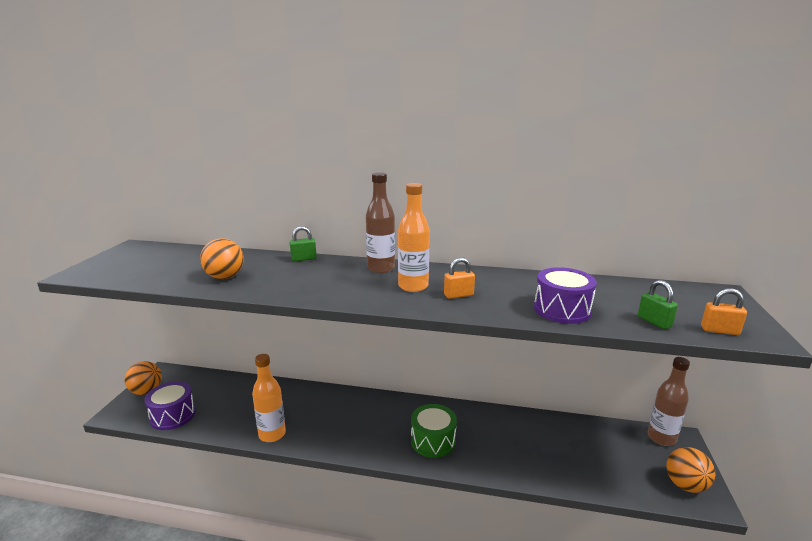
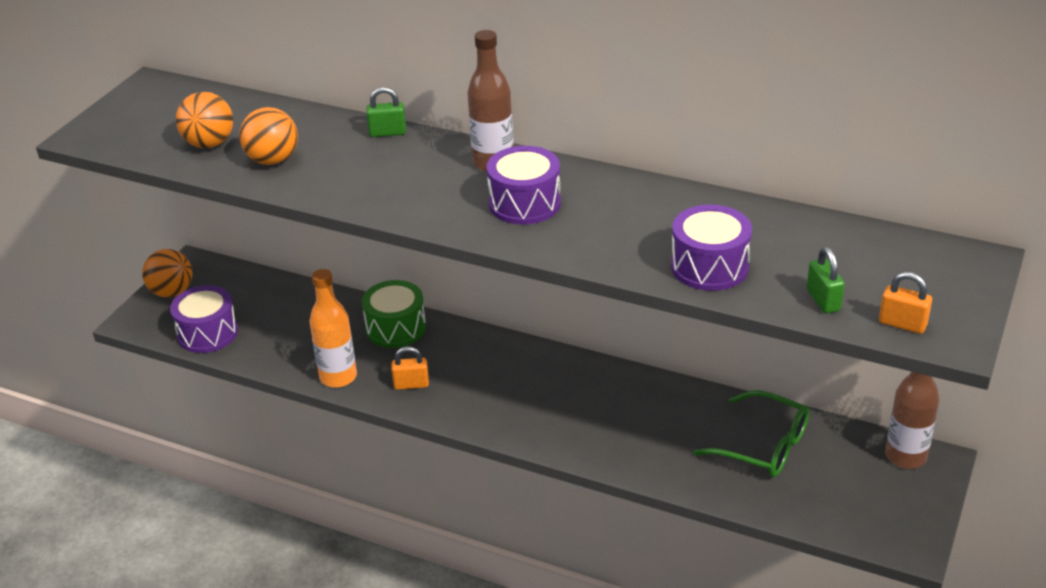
camera: 15 degrees right, 15 degrees up
(413, 286) = (524, 203): orange bottle -> purple drum
(433, 441) = (559, 415): green drum -> green drum (396, 328)
(458, 295) = (580, 226): orange padlock -> orange padlock (411, 384)
(573, 443) = (763, 446): none -> green glasses
(685, 485) = (892, 522): orange ball -> orange ball (209, 144)

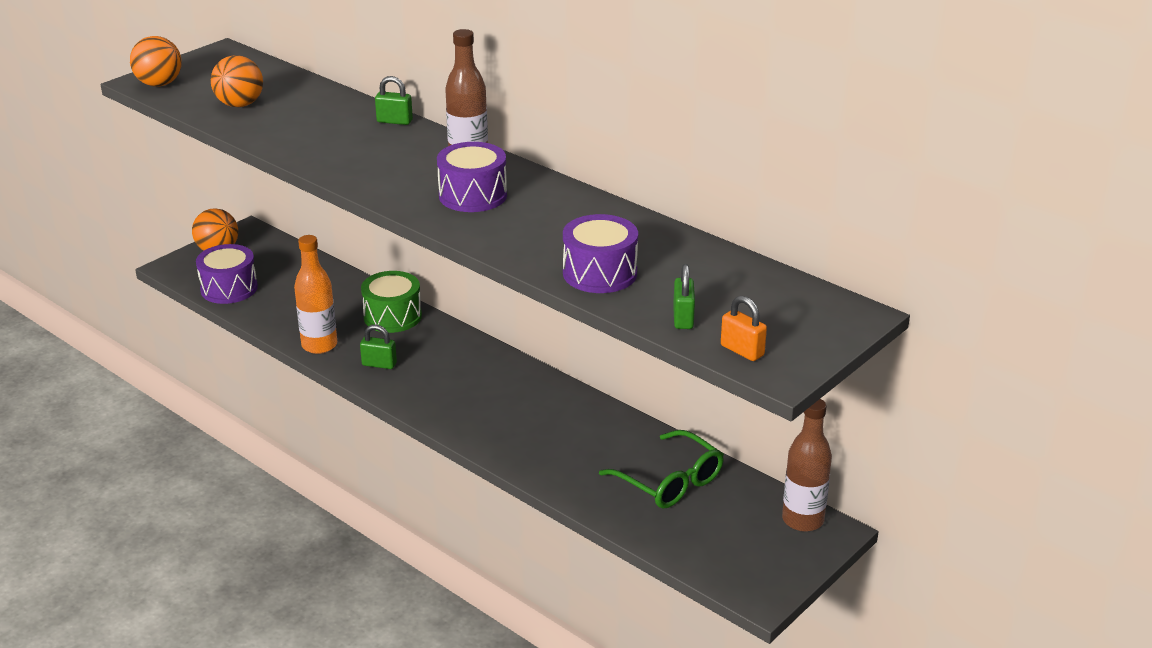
camera: 15 degrees right, 5 degrees down
(273, 160) = (283, 125): orange ball -> orange ball (159, 84)
(411, 384) = (379, 364): orange padlock -> green padlock

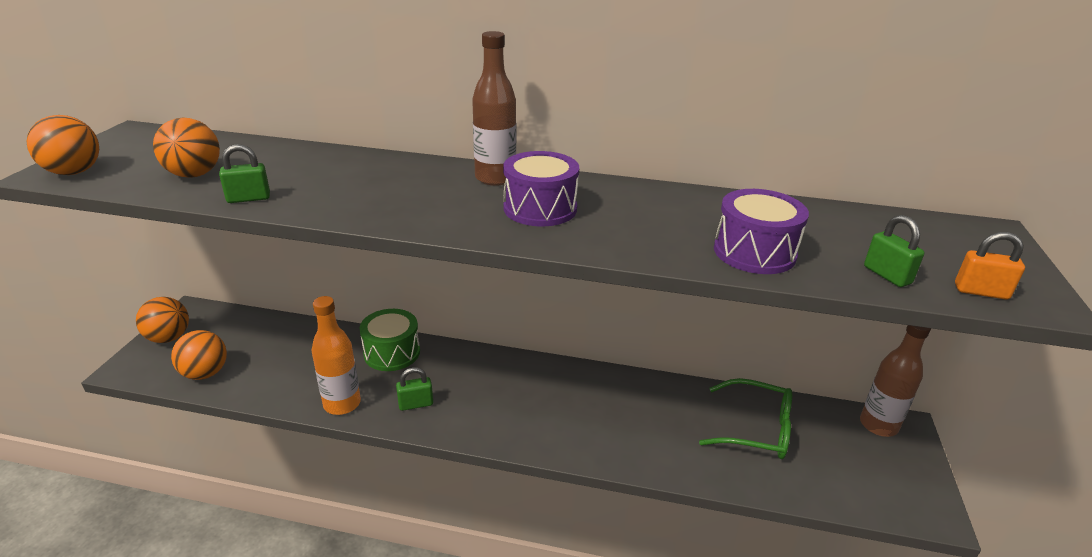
camera: 30 degrees left, 0 degrees up
(229, 288) = (205, 373): purple drum -> orange ball
(394, 121) = (383, 159): green padlock -> green padlock (248, 198)

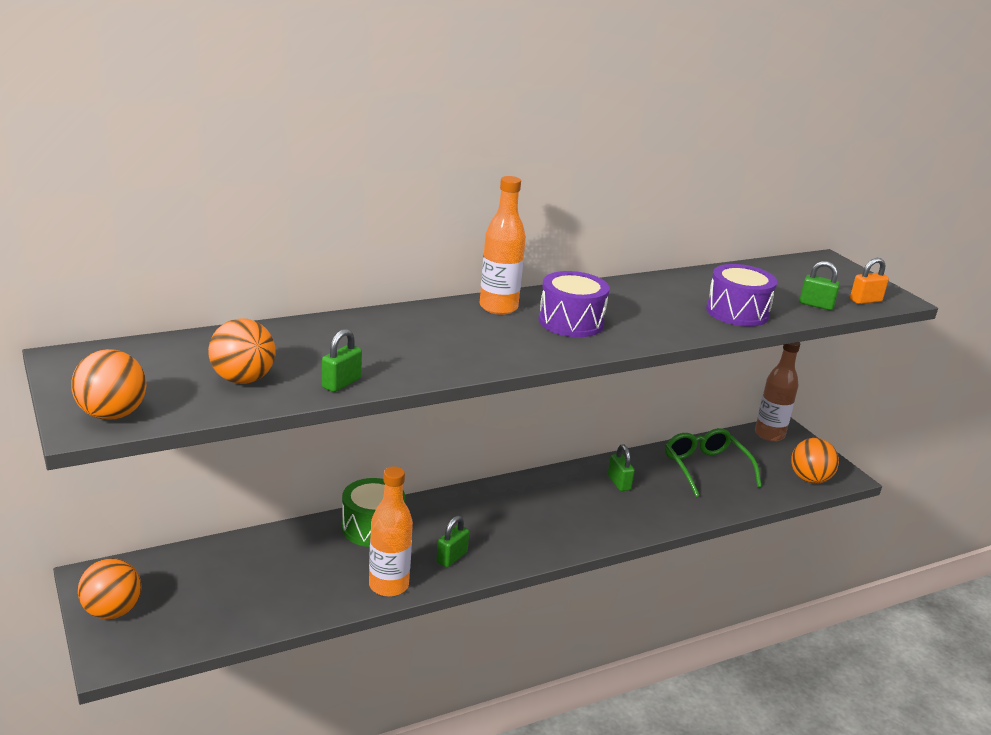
camera: 40 degrees left, 5 degrees down
(205, 373) = (212, 622): orange ball -> orange ball (809, 479)
(495, 178) = (498, 307): brown bottle -> orange bottle
(643, 404) = (619, 483): none -> green padlock
(756, 429) = (705, 468): green glasses -> green glasses turned 90 degrees counterclockwise

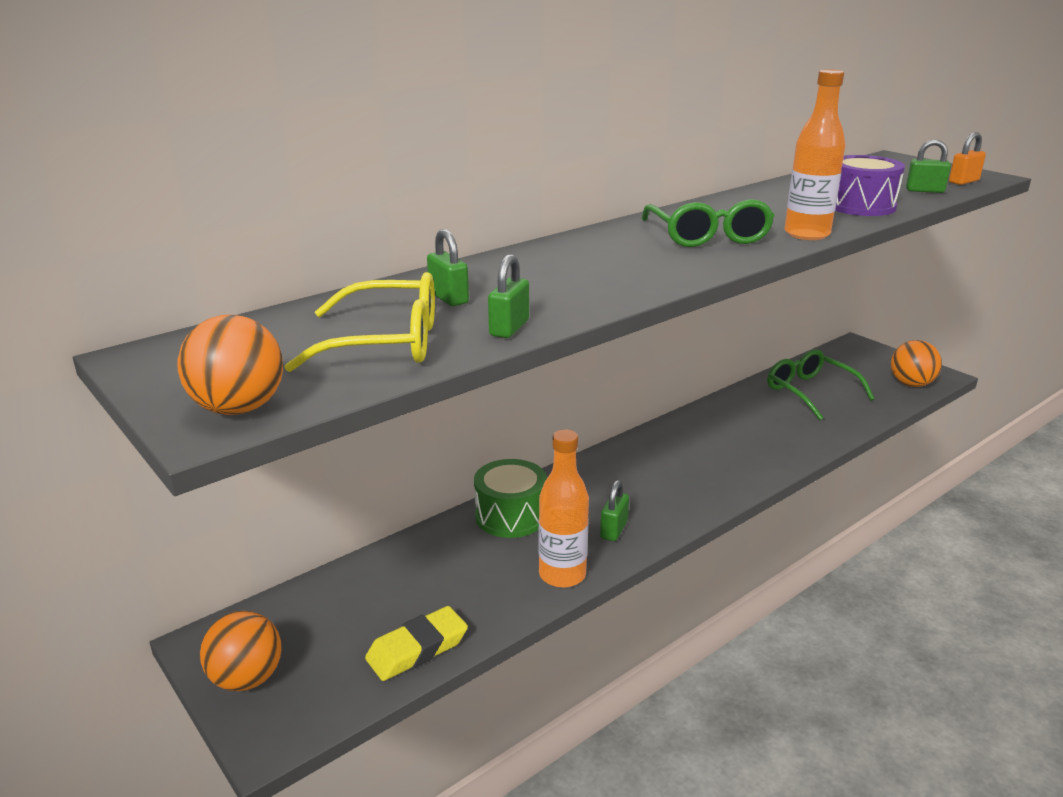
camera: 10 degrees left, 0 degrees up
(243, 379) = (386, 343): orange ball -> yellow glasses
(246, 618) = (417, 649): none -> yellow eraser
(498, 307) = (621, 234): orange bottle -> orange bottle (807, 234)
(571, 322) = (708, 236): purple drum -> green glasses
(619, 483) = (737, 421): green padlock -> green padlock (448, 298)
(769, 434) = (847, 352): brown bottle -> none

